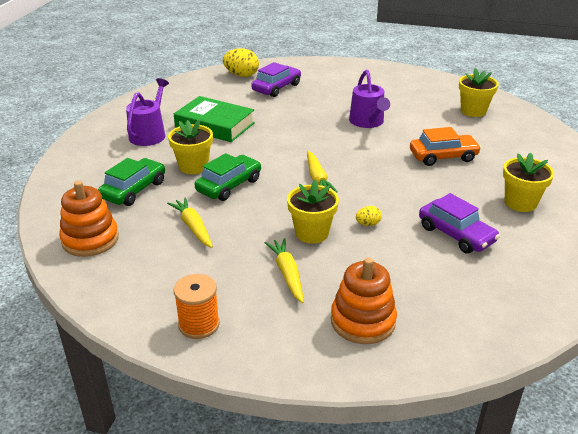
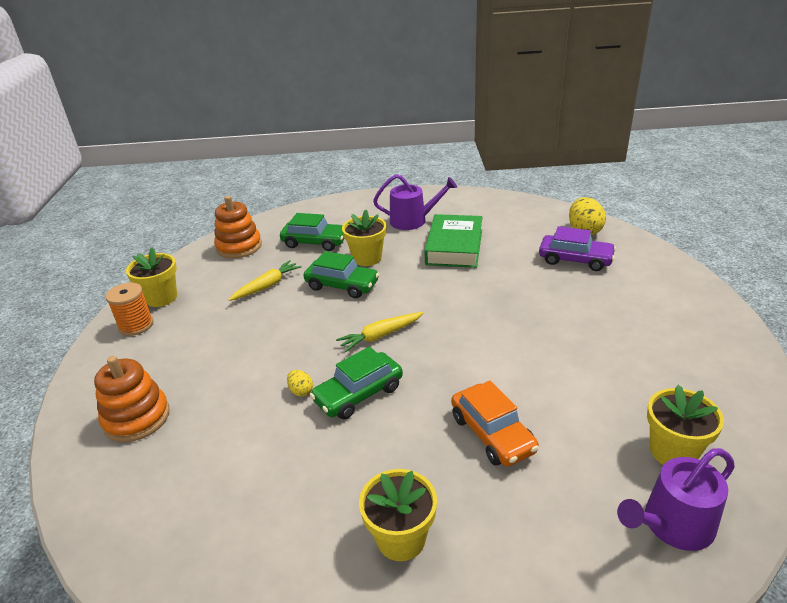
camera: 75 degrees right, 0 degrees up
(287, 274) = (205, 355): yellow carrot -> none
(312, 233) = (274, 355): yellow flower pot -> yellow flower pot (161, 298)
(368, 122) = (543, 346): purple watering can -> purple watering can (672, 525)
(383, 198) = (358, 394): none -> green car
(456, 234) = (299, 471): purple car -> none

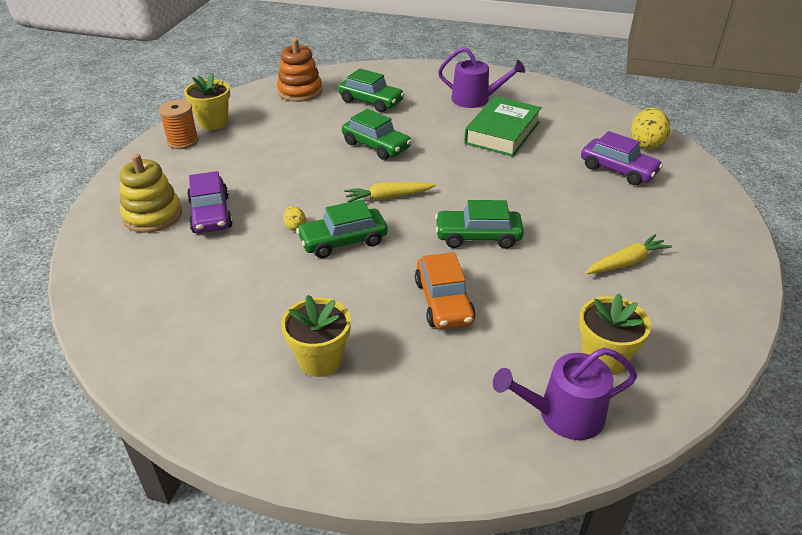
camera: 15 degrees right, 5 degrees up
(136, 418) = (153, 215): orange stacking toy -> yellow stacking toy
(203, 400) = (211, 214): none -> purple car
(267, 286) = (308, 132): yellow carrot -> yellow carrot (626, 262)
(367, 258) = (412, 126): yellow flower pot -> none
(488, 355) = (478, 236): none -> green car

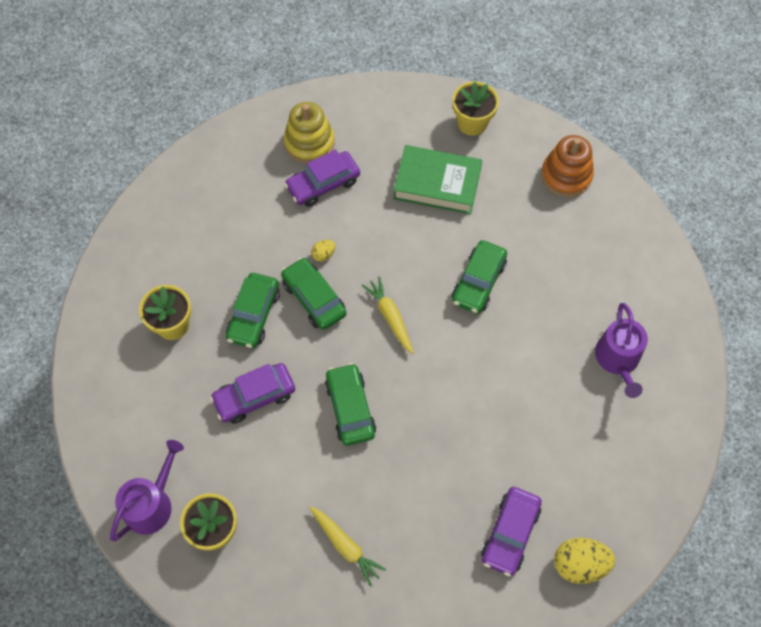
camera: 75 degrees right, 25 degrees up
(183, 141) = (429, 113): orange spool -> none
(371, 101) = (570, 251): green car -> green car (253, 315)
(443, 302) = (254, 397): orange car -> purple car
(502, 132) = (550, 401): green book -> green book (437, 184)
(563, 415) = (151, 504): purple watering can -> purple watering can turned 60 degrees clockwise

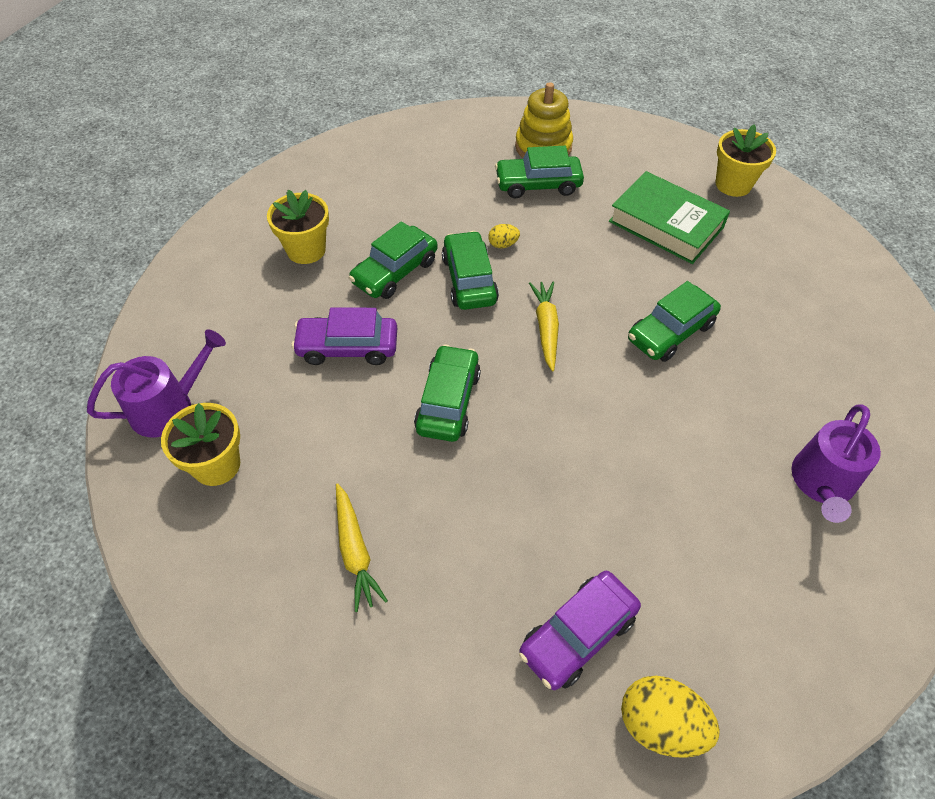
camera: 25 degrees right, 10 degrees down
(323, 184) = (538, 184): purple car -> green car
(566, 175) = (827, 266): orange stacking toy -> none

